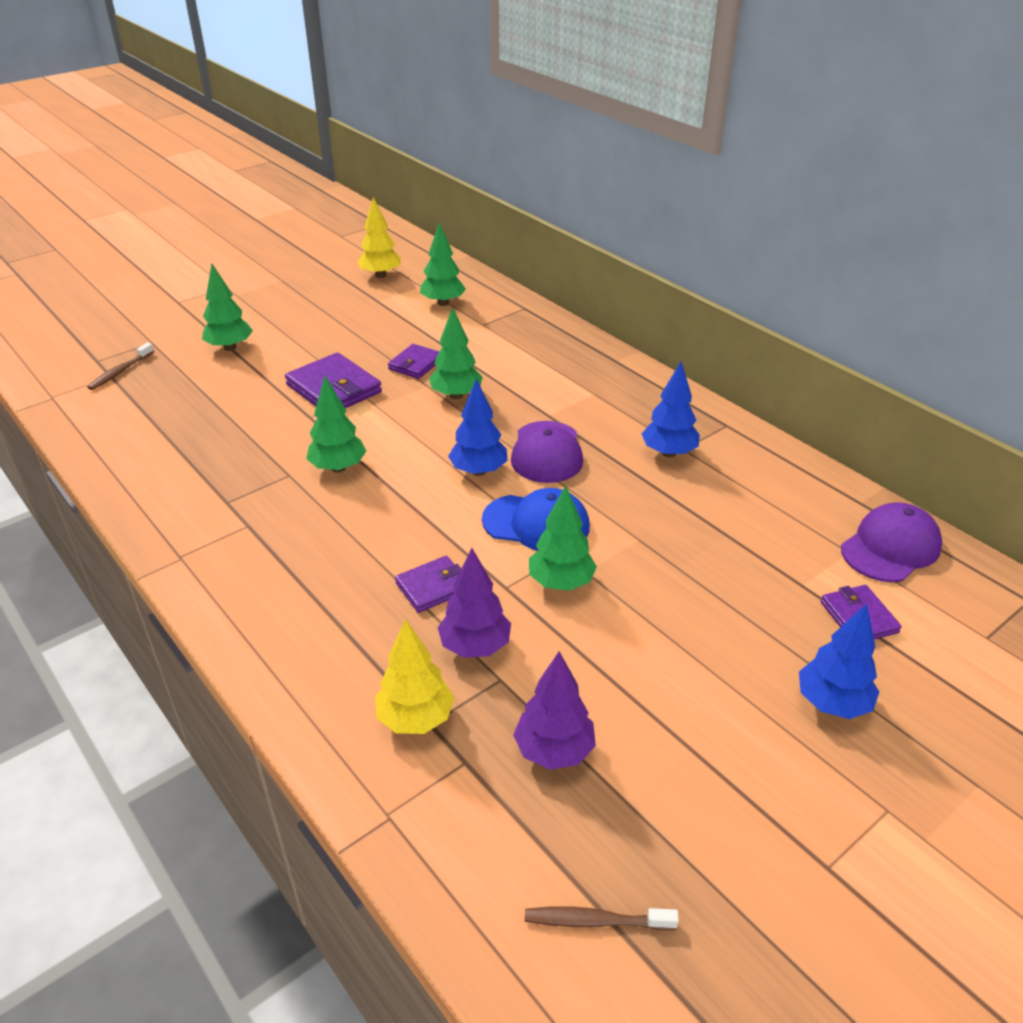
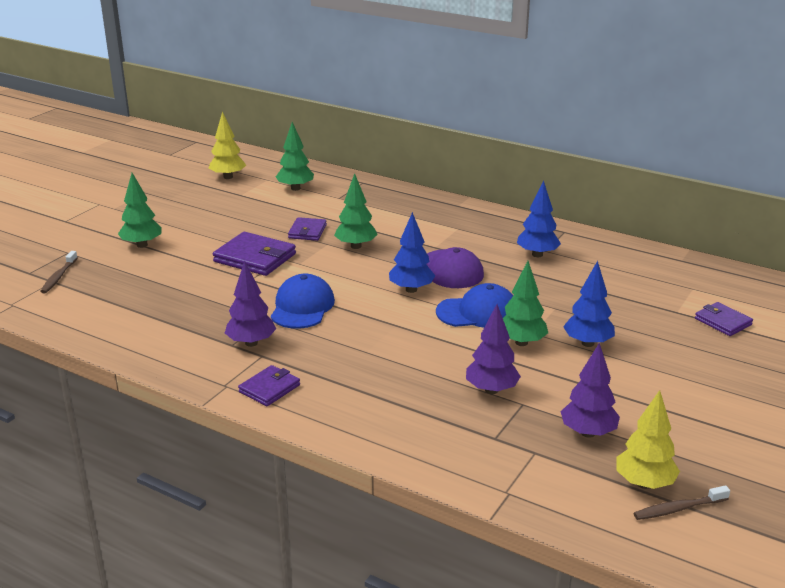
camera: 20 degrees left, 10 degrees down
(248, 505) = (251, 343): none -> purple tree
(338, 468) = (302, 307): green tree -> blue cap
(416, 719) = (483, 438): yellow tree -> yellow tree (644, 483)
(433, 587) = (434, 363): purple wallet -> purple wallet (269, 388)
(832, 703) = (738, 369): blue tree -> blue tree (587, 343)
(890, 547) = (716, 281): purple cap -> none

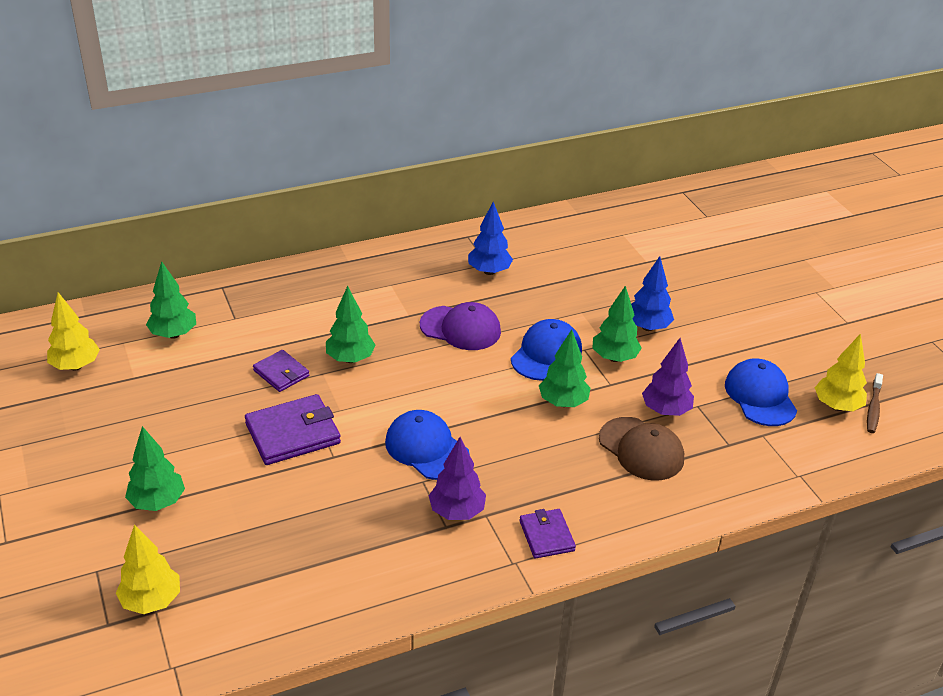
camera: 55 degrees left, 10 degrees up
(59, 277) = (151, 601): brown toothbrush -> yellow tree
(411, 289) = (469, 369): blue tree -> none
(425, 395) = (641, 449): none -> brown cap
(431, 340) = (563, 402): none -> green tree
(588, 433) = (760, 396): purple tree -> blue cap
(723, 322) = (680, 251): purple wallet -> none

